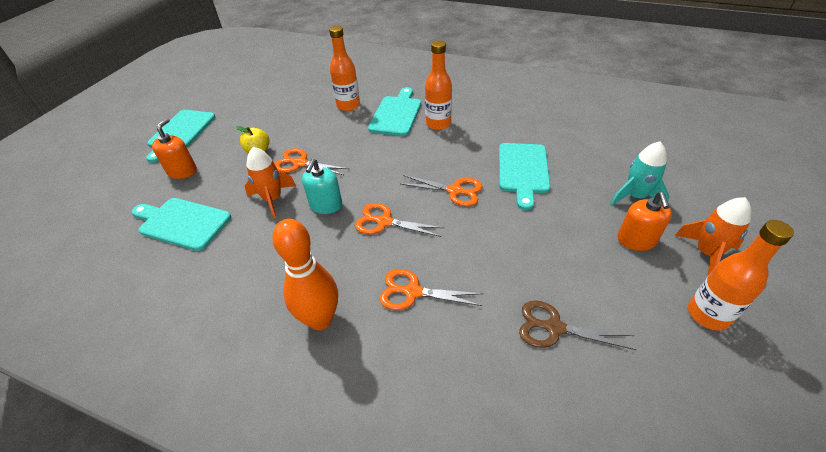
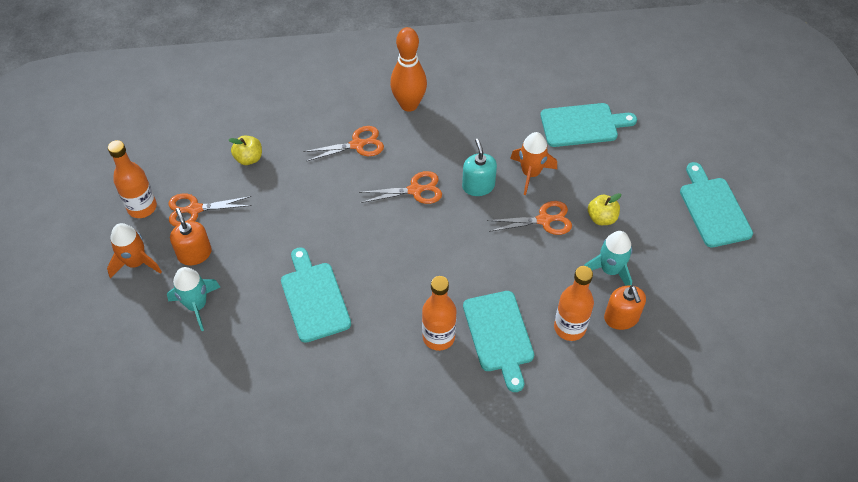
camera: 150 degrees right, 10 degrees up
(182, 171) = (647, 167): orange soap dispenser -> orange soap dispenser (621, 317)
(290, 123) = (610, 270): none -> turquoise rocket
(454, 191) = (371, 246): orange scissors -> orange scissors (195, 209)
(554, 328) = (249, 158): brown scissors -> yellow apple

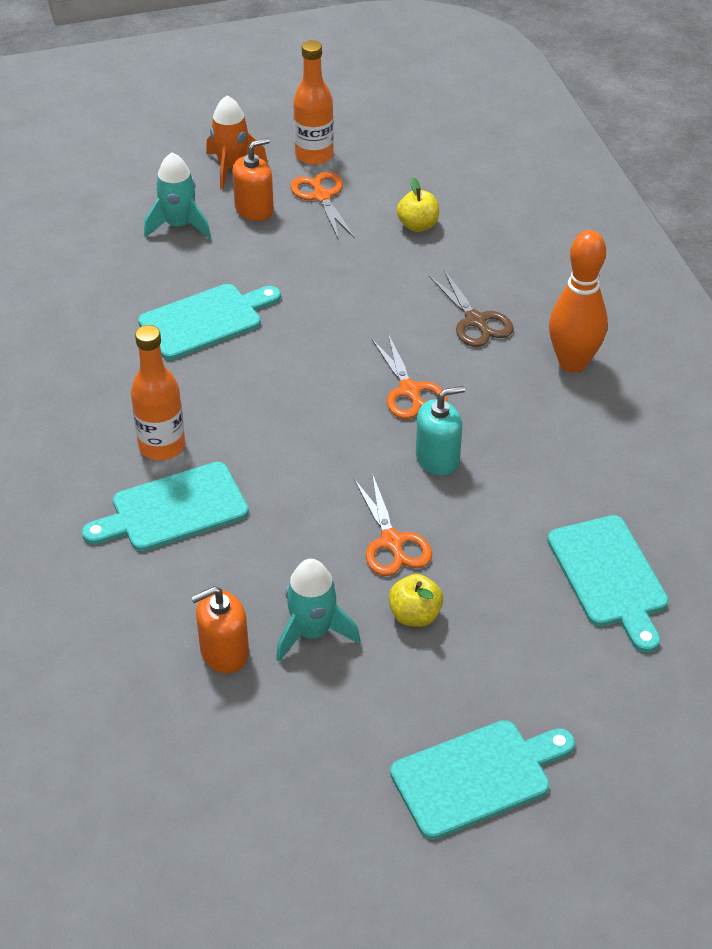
camera: 80 degrees right, 10 degrees down
(357, 145) = (475, 321): orange scissors -> brown scissors
(530, 173) = (481, 518): orange rocket -> none
(569, 327) = (197, 589): orange bottle -> none

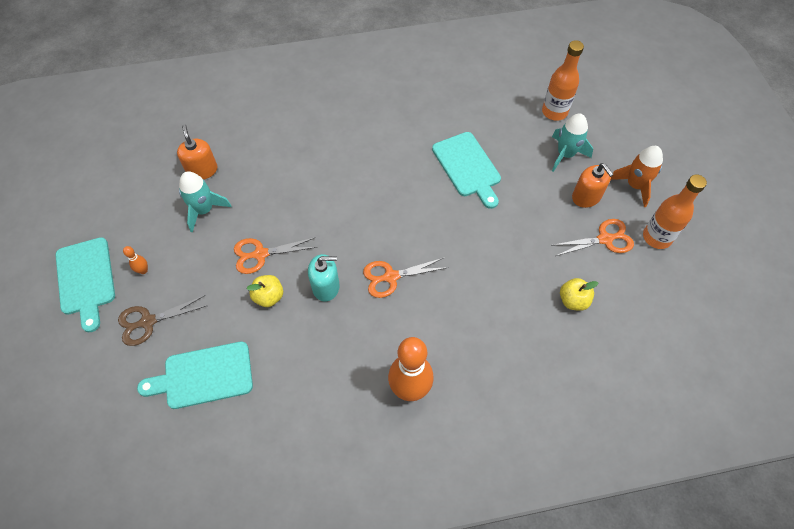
camera: 95 degrees right, 15 degrees up
(162, 446) = (358, 145): orange bottle -> orange bottle (554, 112)
(173, 509) = (308, 150): turquoise cutting board -> none
(415, 615) = (202, 261): yellow apple -> yellow apple (269, 297)
(437, 458) = (326, 287): turquoise soap dispenser -> turquoise soap dispenser turned 75 degrees counterclockwise
(446, 694) = (143, 270): none -> orange bowling pin
(475, 321) = (460, 327): brown scissors -> brown scissors (148, 322)

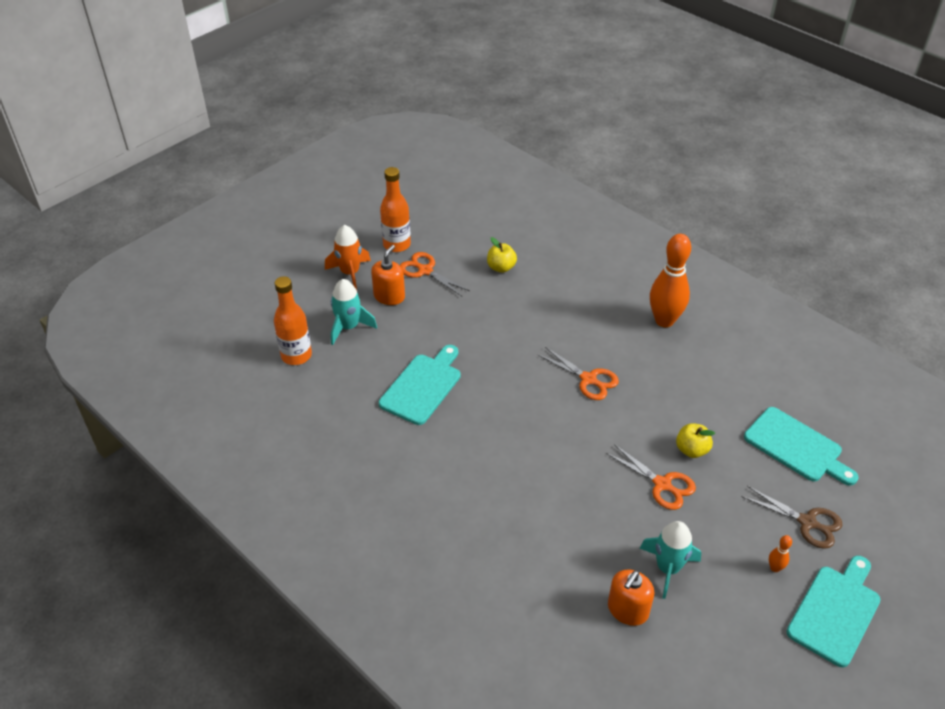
camera: 125 degrees left, 15 degrees down
(326, 287) = (641, 416): turquoise soap dispenser -> none

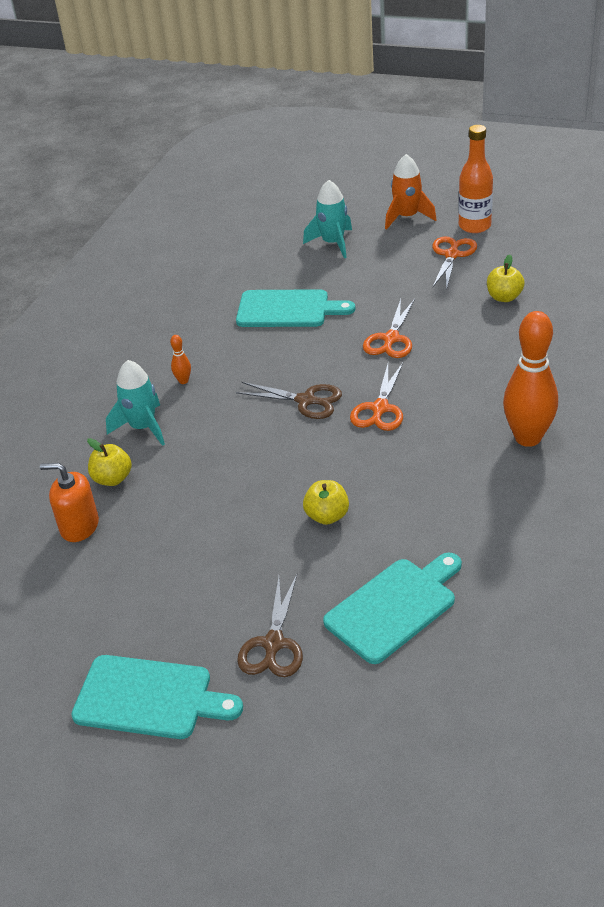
camera: 70 degrees right, 5 degrees down
(296, 355) = (274, 231): orange bottle -> none
(389, 296) = (394, 249): orange soap dispenser -> none
(552, 416) = (306, 401): none -> brown scissors
(578, 570) = (112, 479): none -> yellow apple
(662, 484) = (260, 506): orange scissors -> orange scissors (391, 339)
(668, 568) = (145, 541): turquoise rocket -> turquoise rocket (143, 427)
(775, 568) = (188, 629): orange bowling pin -> orange bowling pin (183, 381)
(796, 447) = (394, 607): turquoise cutting board -> turquoise cutting board turned 150 degrees counterclockwise

